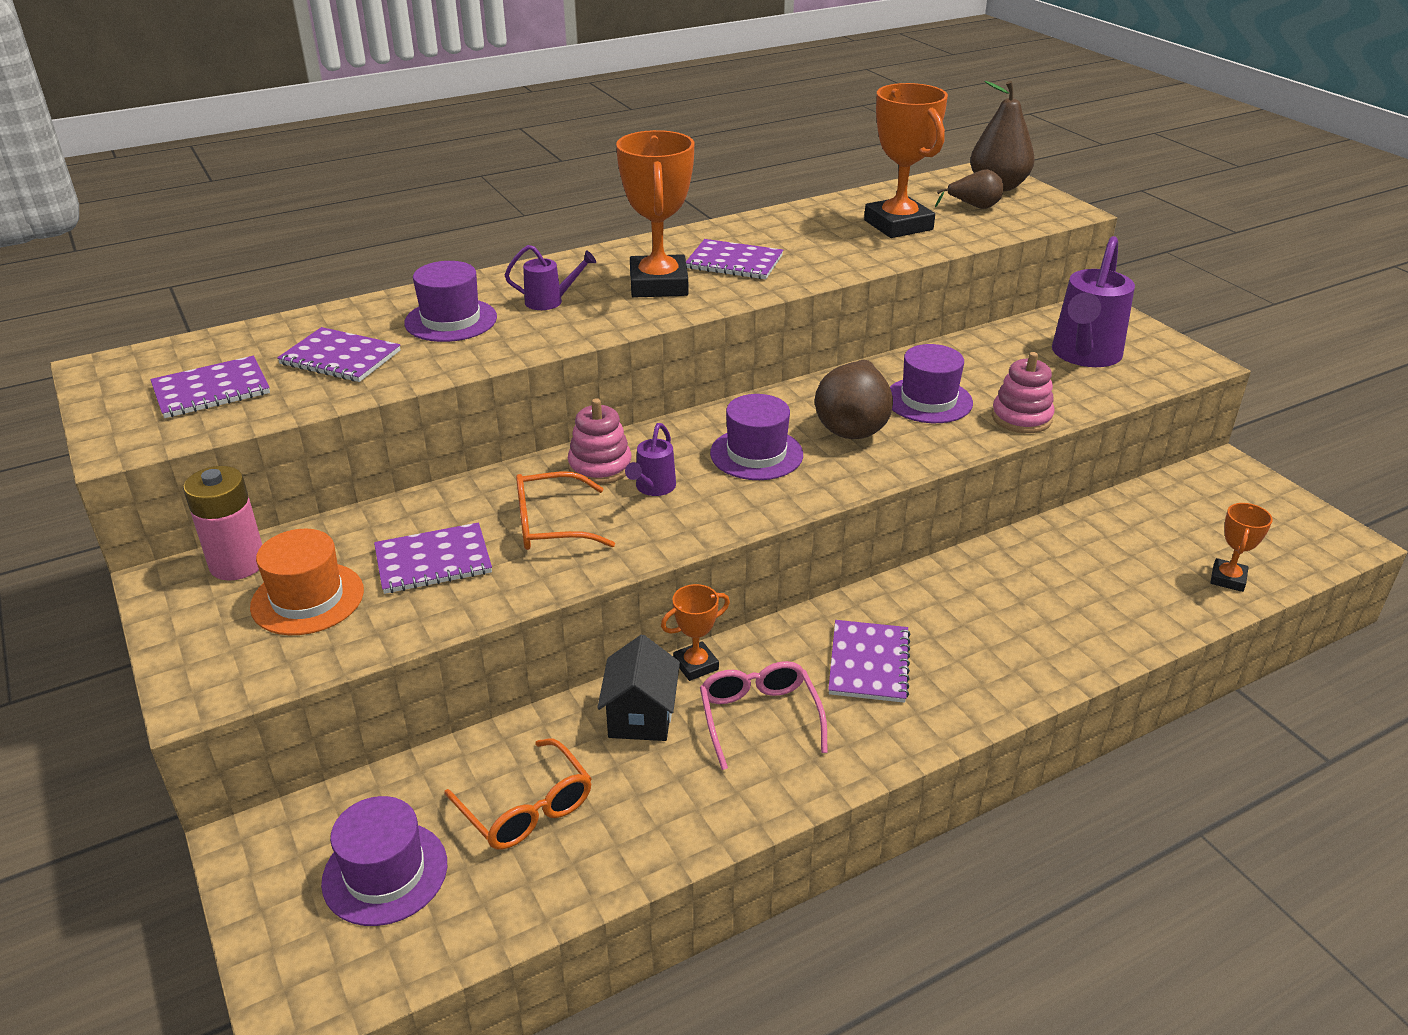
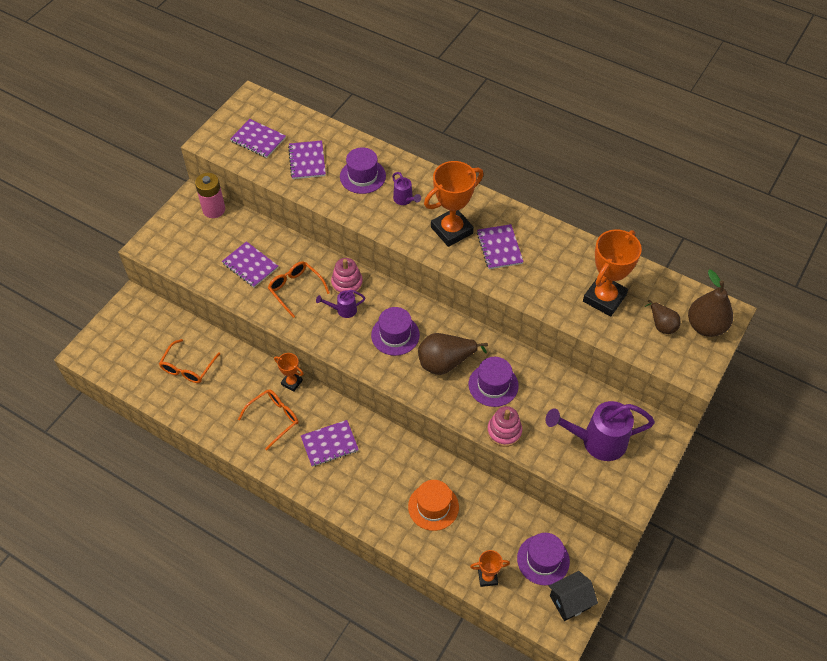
camera: 60 degrees right, 20 degrees up
(307, 598) = (207, 242): orange hat -> orange hat (433, 506)
(385, 873) = (140, 344): purple hat -> purple hat (543, 560)
(641, 716) = (252, 378): black house -> black house (570, 601)
(759, 718) = (273, 419): pink glasses -> orange glasses

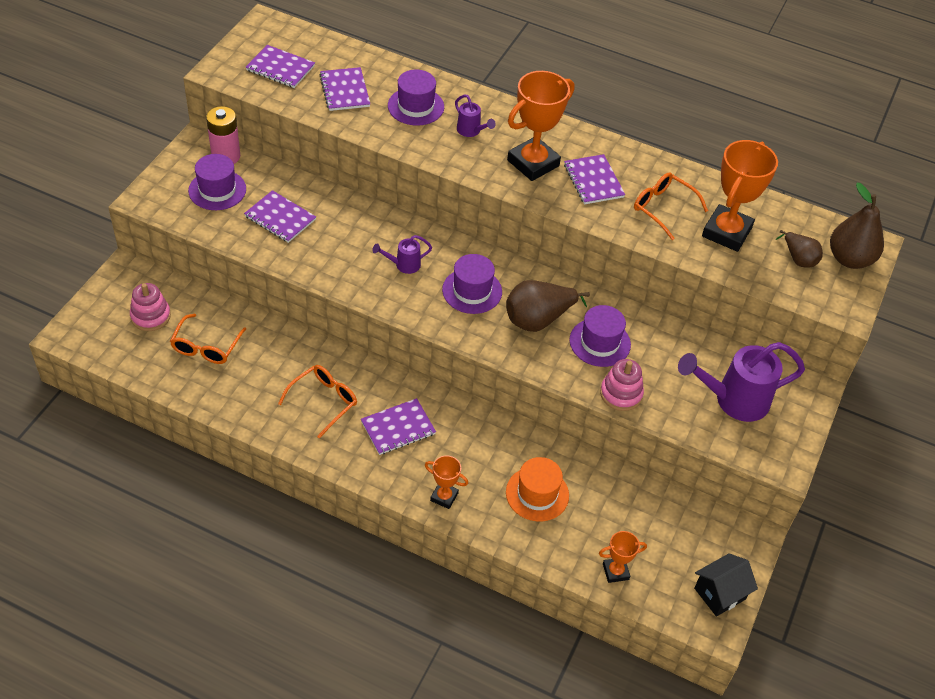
camera: 10 degrees left, 5 degrees down
(292, 382) = (341, 359): orange trophy -> orange trophy (444, 497)
(296, 289) = (341, 243): orange glasses -> orange glasses (663, 208)
(347, 283) = (404, 235): pink stacking toy -> pink stacking toy (150, 316)
(543, 560) = (680, 547): purple hat -> purple hat (217, 190)

